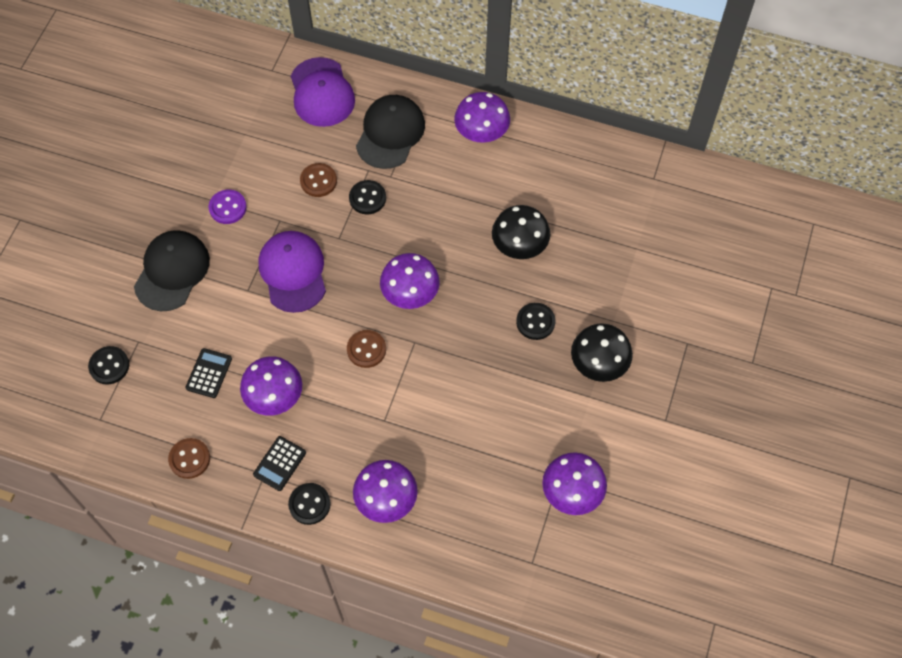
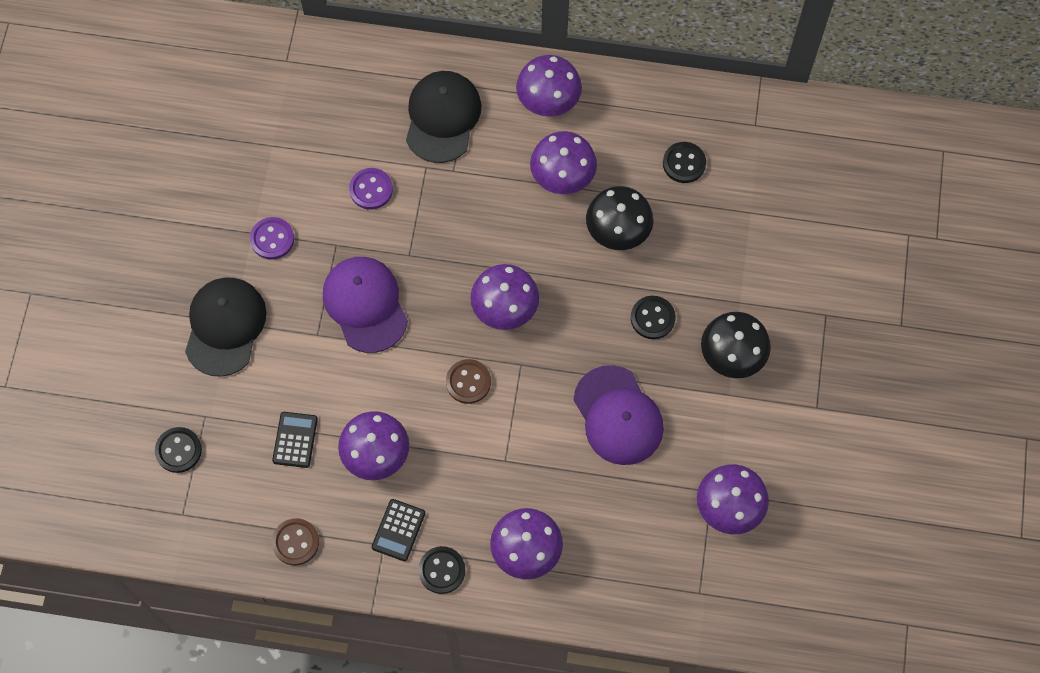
camera: 10 degrees left, 5 degrees up
(318, 181) = (371, 189): brown button -> purple button
(322, 93) = (351, 80): purple cap -> purple cap (618, 416)
(367, 198) = (432, 201): black button -> black button (684, 163)
(481, 195) = (562, 177): none -> purple mushroom

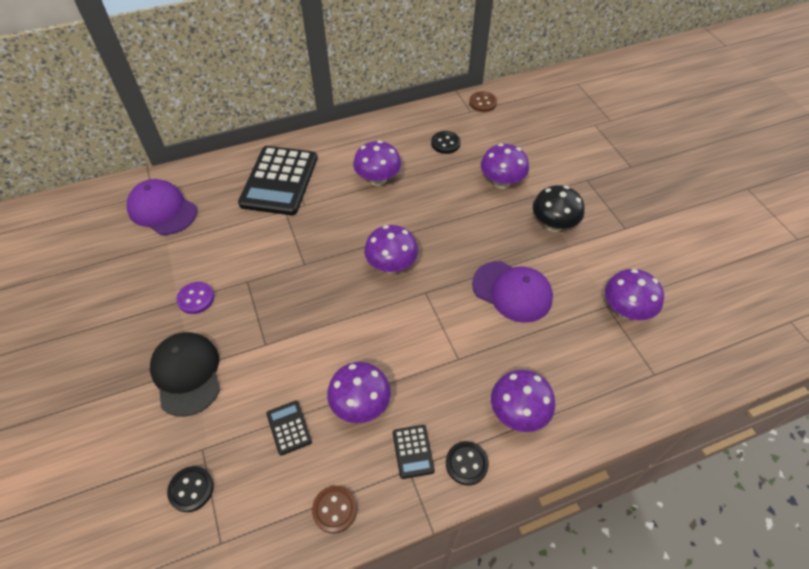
camera: 30 degrees left, 15 degrees down
(365, 305) = (290, 308): purple cap -> purple cap (162, 210)
(371, 189) = (253, 238): purple button -> none
(442, 118) = (279, 181): black cap -> black calculator
(468, 382) = (397, 321): brown button -> brown button (482, 103)
(548, 101) = (342, 147): purple mushroom -> purple mushroom (501, 182)
(618, 231) = (432, 192): black mushroom -> none
(652, 318) = (489, 227): black button -> none

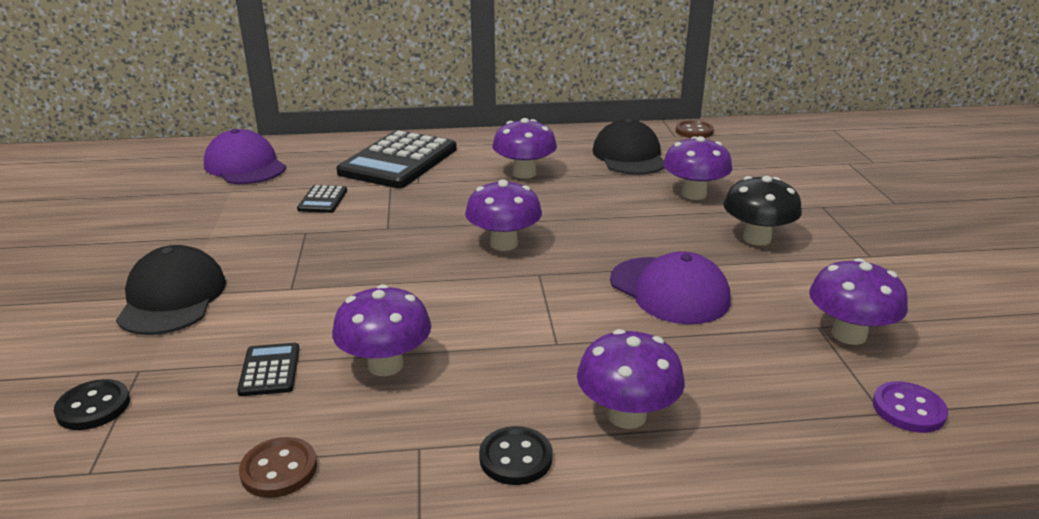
camera: 15 degrees right, 25 degrees down
(196, 299) = (232, 237): purple button -> purple button (908, 409)
(413, 451) = (436, 428): black calculator -> black calculator (322, 200)
(445, 143) = (629, 156): black button -> black cap

